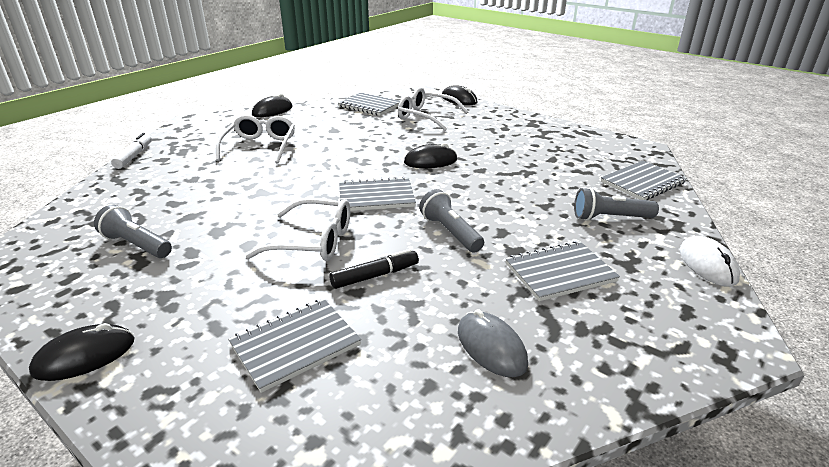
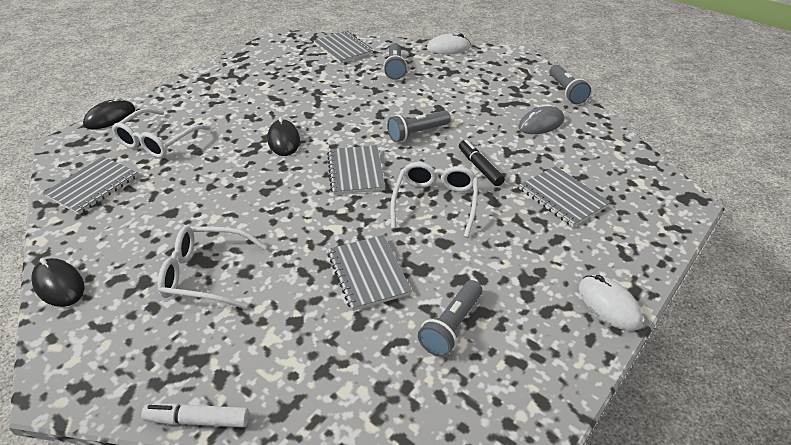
camera: 90 degrees left, 10 degrees up
(85, 356) = (609, 305): black mouse -> white mouse
(560, 272) = (464, 94): grey notebook -> grey notebook (368, 273)
(619, 399) = (566, 91): none -> grey flashlight

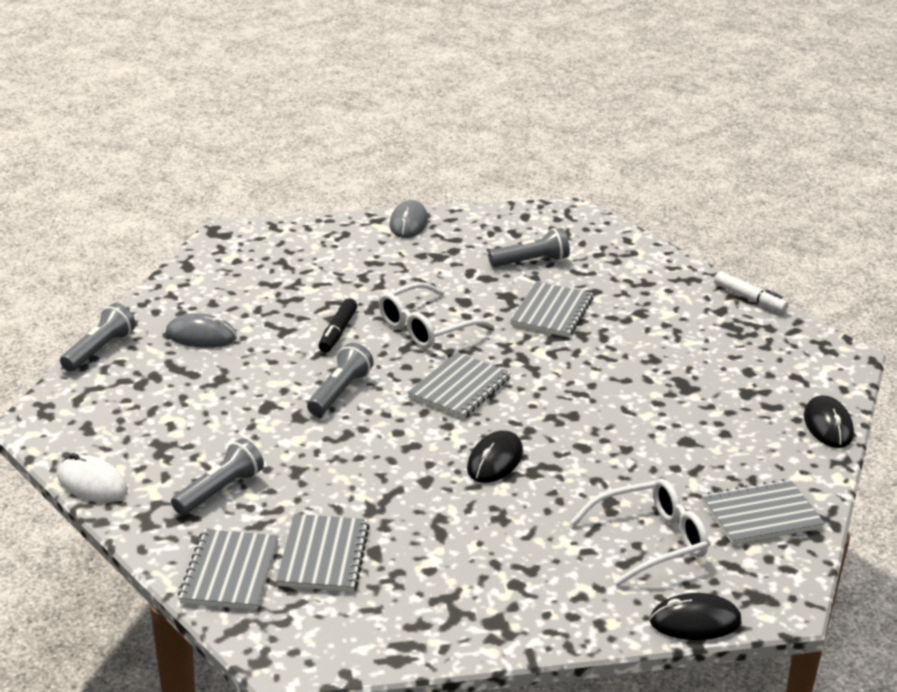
camera: 140 degrees left, 10 degrees down
(206, 274) = (688, 373): white glasses -> none
(417, 133) = (340, 392): grey flashlight -> grey flashlight turned 75 degrees counterclockwise
(562, 197) = (314, 279): grey notebook -> grey notebook (323, 555)
(609, 305) = (408, 223): white mouse -> grey mouse

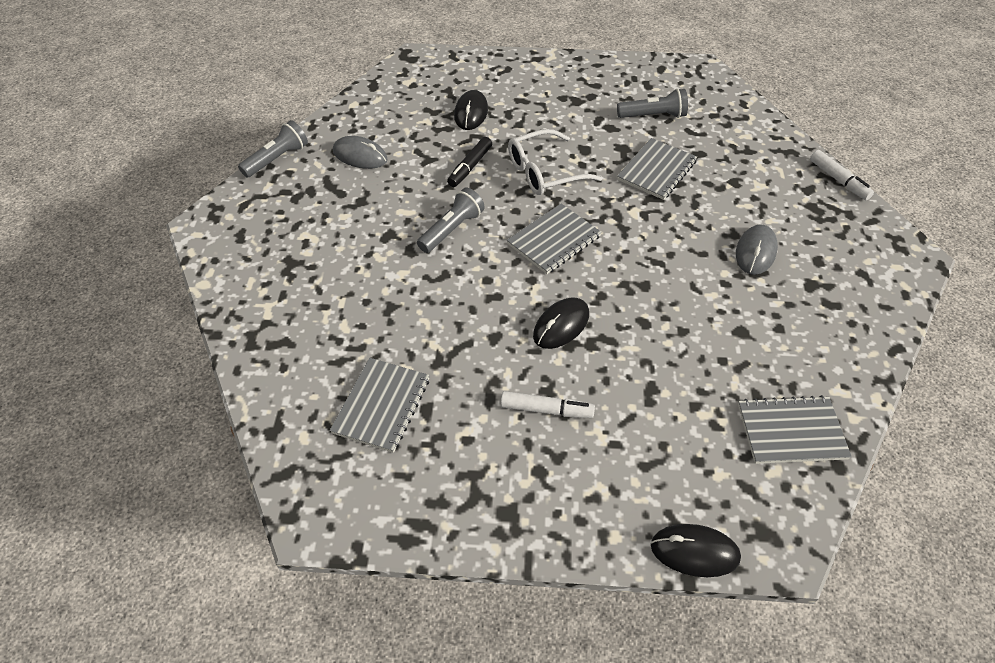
camera: 15 degrees right, 20 degrees up
(92, 484) = (223, 294): white mouse -> none
(220, 491) = (320, 319): grey flashlight -> none
(229, 572) = (298, 409): grey notebook -> none
(408, 223) = (562, 64): grey mouse -> grey mouse (755, 252)
(505, 533) = (546, 410): none -> white marker
(649, 541) = (676, 443): white glasses -> none
(828, 426) = (880, 335): black mouse -> black mouse (471, 113)

